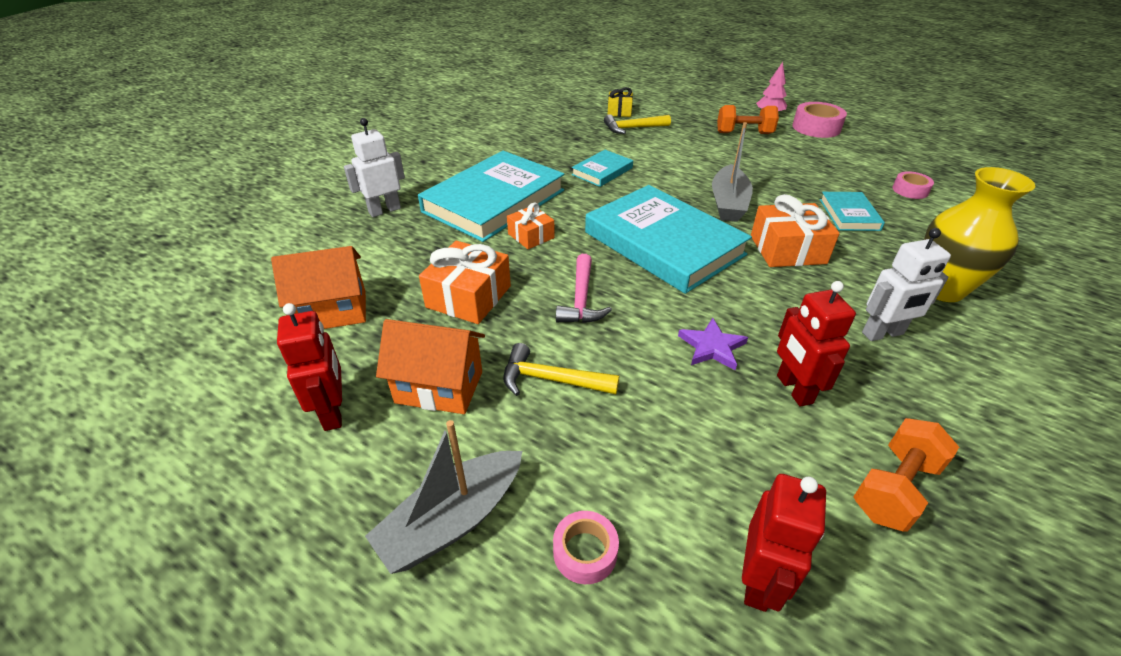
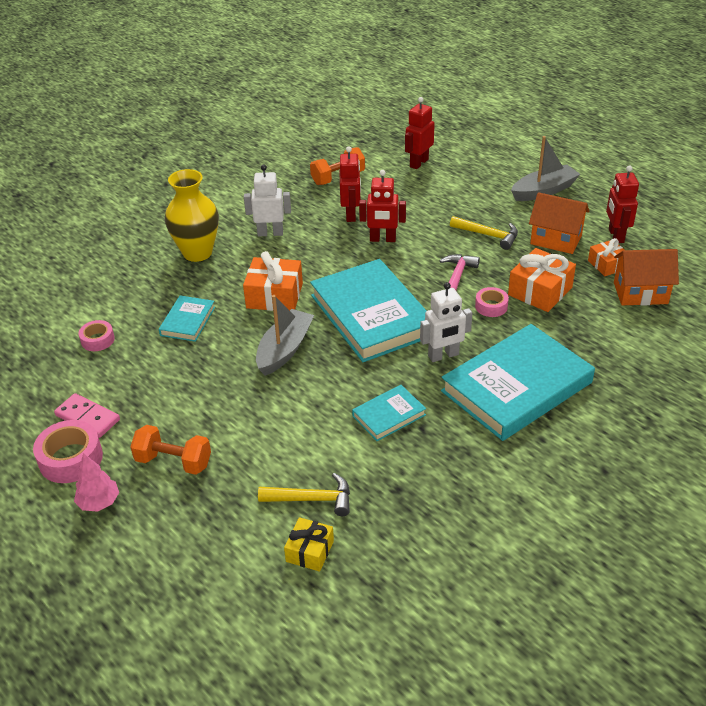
camera: 165 degrees left, 0 degrees up
(384, 210) = (630, 390): white robot -> white robot (443, 355)
(531, 236) = (485, 338): orange gift -> orange gift (607, 265)
(585, 552) = (486, 177): pink tape -> pink tape (491, 306)
(712, 347) = (382, 239): purple star -> red robot
(837, 145) = (87, 418): none -> pink domino

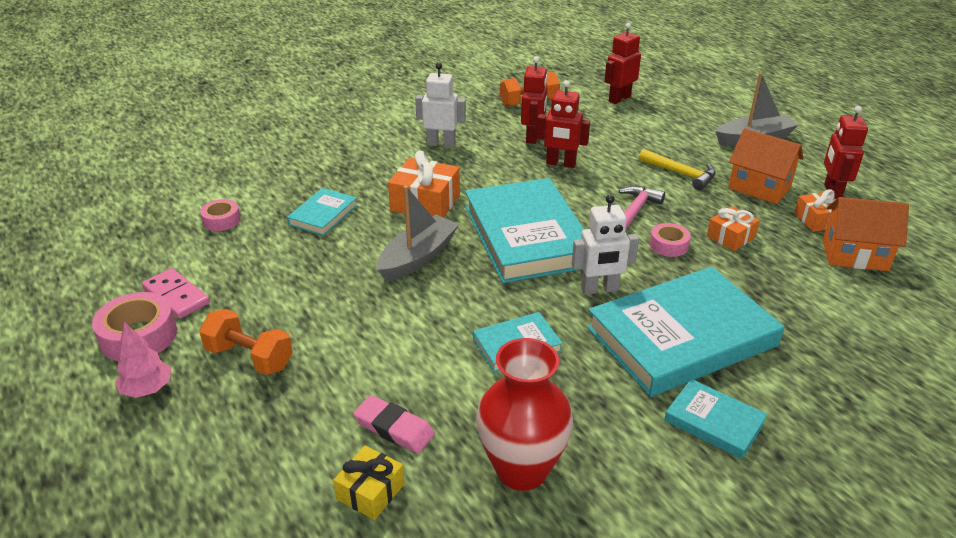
camera: 10 degrees right, 5 degrees down
(197, 253) = (358, 152): yellow vase -> none
(312, 499) = (394, 428): yellow hammer -> pink eraser
(419, 514) = (522, 470): none -> red vase
(540, 291) = (730, 237): orange gift -> orange gift, size x0.61
(553, 452) = (714, 422): none -> turquoise book

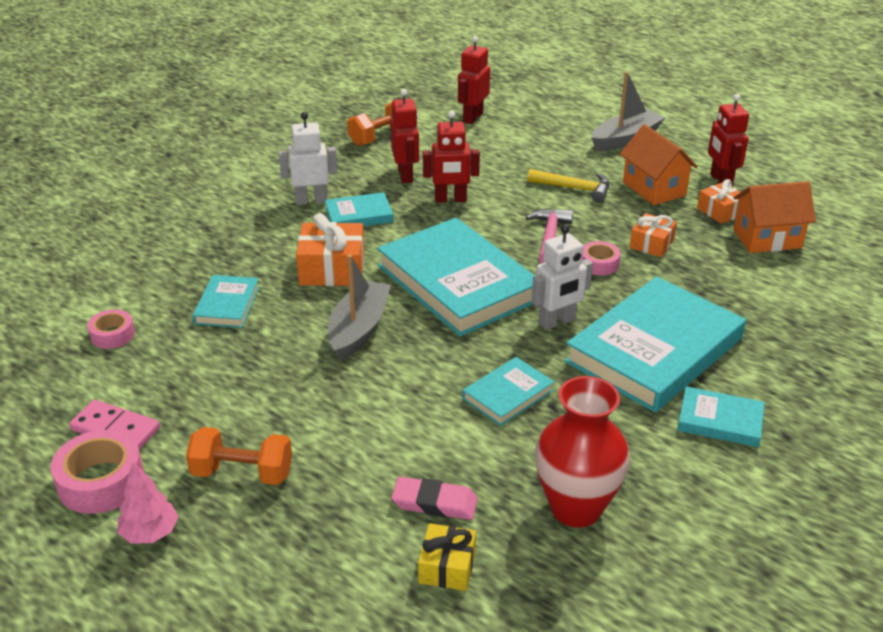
camera: 20 degrees left, 0 degrees up
(474, 162) = (359, 215): none -> turquoise book
(759, 187) = (654, 189): orange house -> orange house turned 45 degrees clockwise

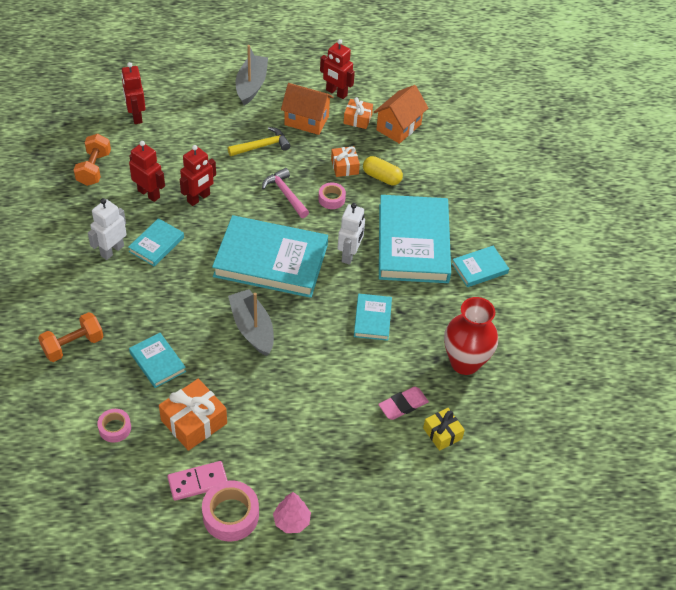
camera: 45 degrees left, 15 degrees up
(242, 473) = (296, 457): orange dumbbell -> orange dumbbell (73, 345)
(332, 269) = (188, 296): orange gift -> orange gift (194, 422)
(688, 272) = (382, 177): none -> yellow capsule

